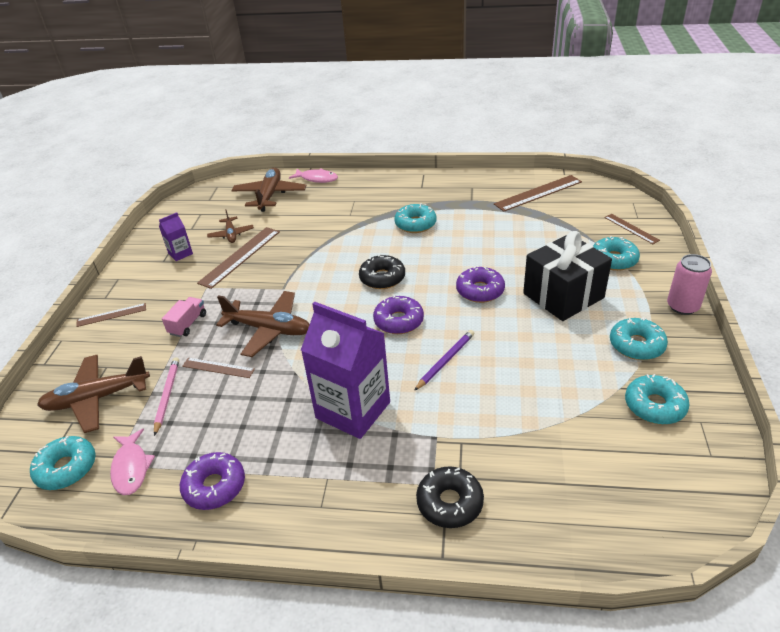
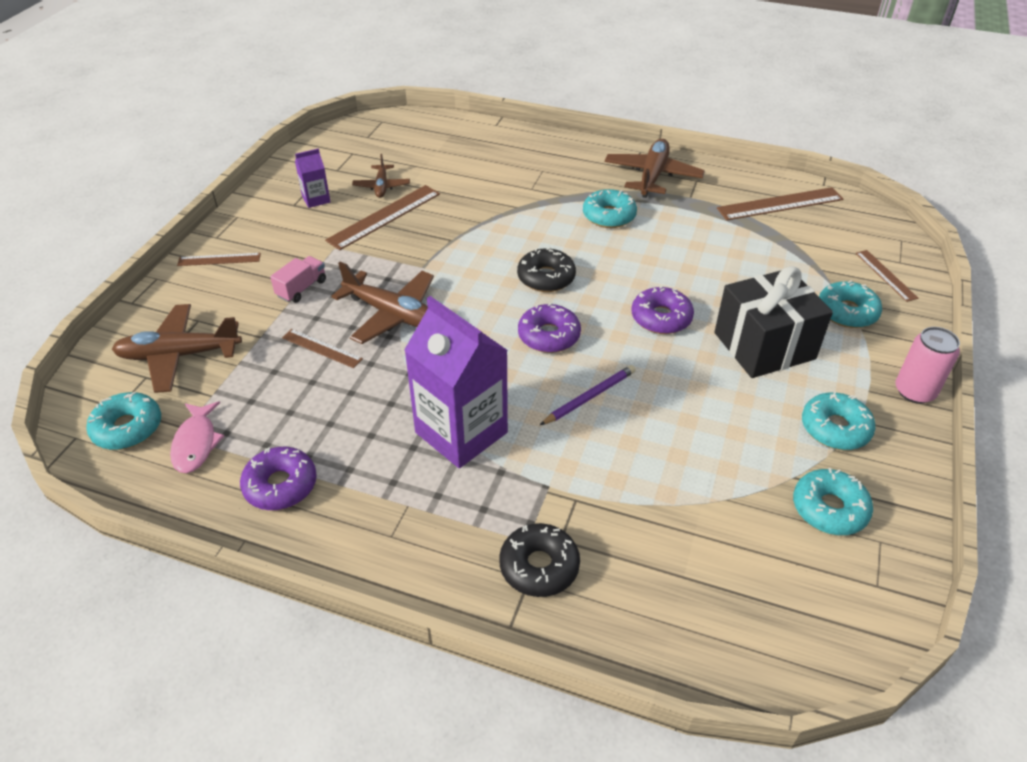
camera: 10 degrees right, 5 degrees up
(167, 395) = (256, 369): pink pencil -> none
(270, 195) = (441, 145): brown plane -> brown plane (652, 176)
(317, 179) = (505, 133): pink fish -> none

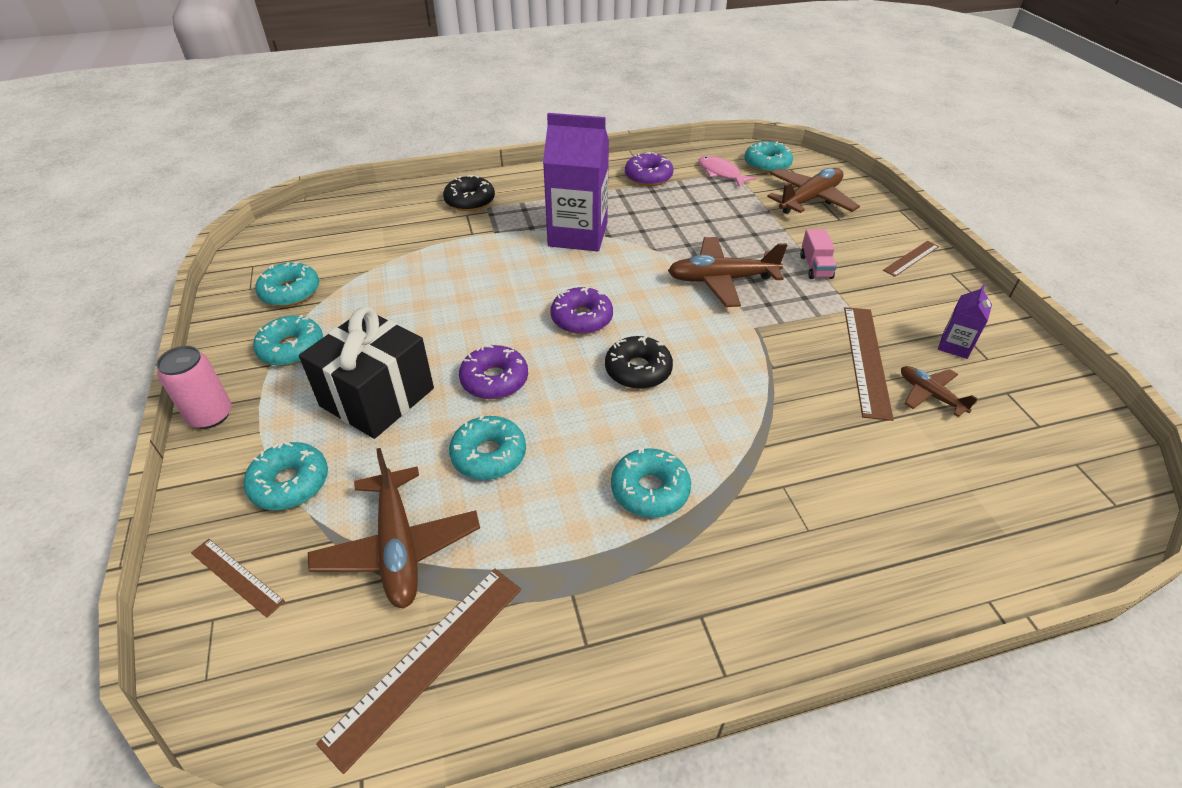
camera: 145 degrees right, 0 degrees up
(321, 348) = (733, 239): brown ruler -> none
(589, 397) = (509, 289): purple pencil -> none
(652, 176) = (657, 613): brown plane -> brown plane (398, 547)
(697, 272) = (489, 455): none -> turquoise donut

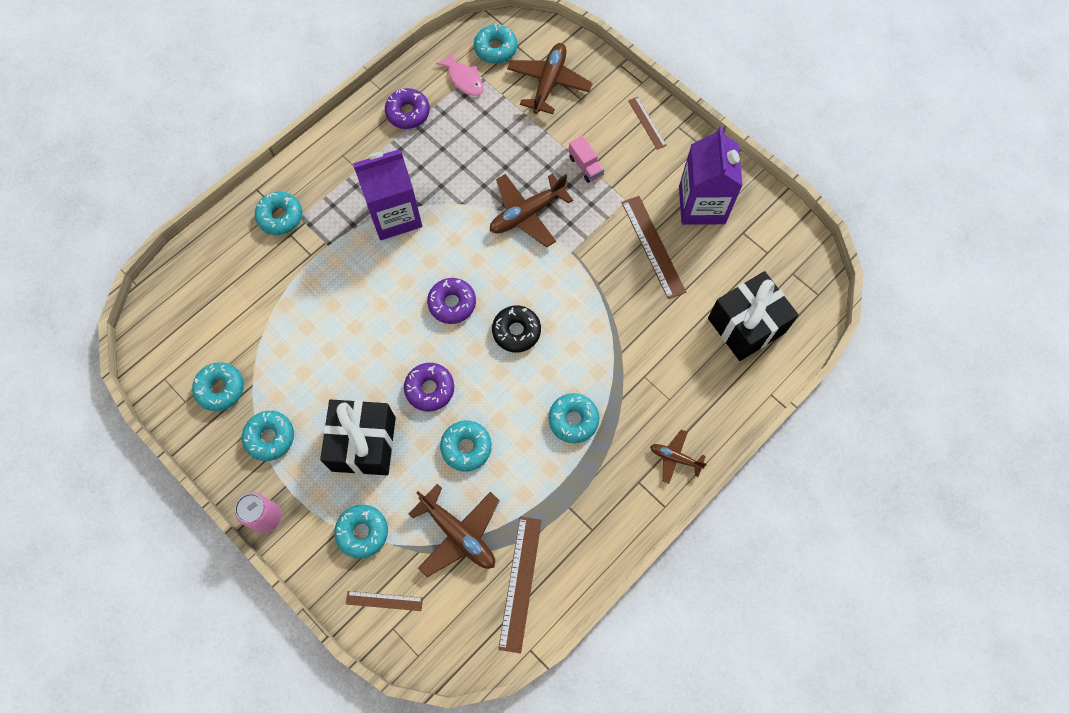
camera: 30 degrees left, 25 degrees up
(470, 201) = (280, 217): black donut -> turquoise donut
(720, 173) = (464, 79): pink fish -> pink fish turned 150 degrees counterclockwise
(911, 258) = (647, 123): brown ruler -> brown ruler turned 45 degrees counterclockwise
(930, 395) = (700, 258): brown plane -> brown plane (675, 458)
(954, 346) = (702, 205): purple carton -> purple carton, size x2.17
(975, 493) = (746, 325): none -> black gift

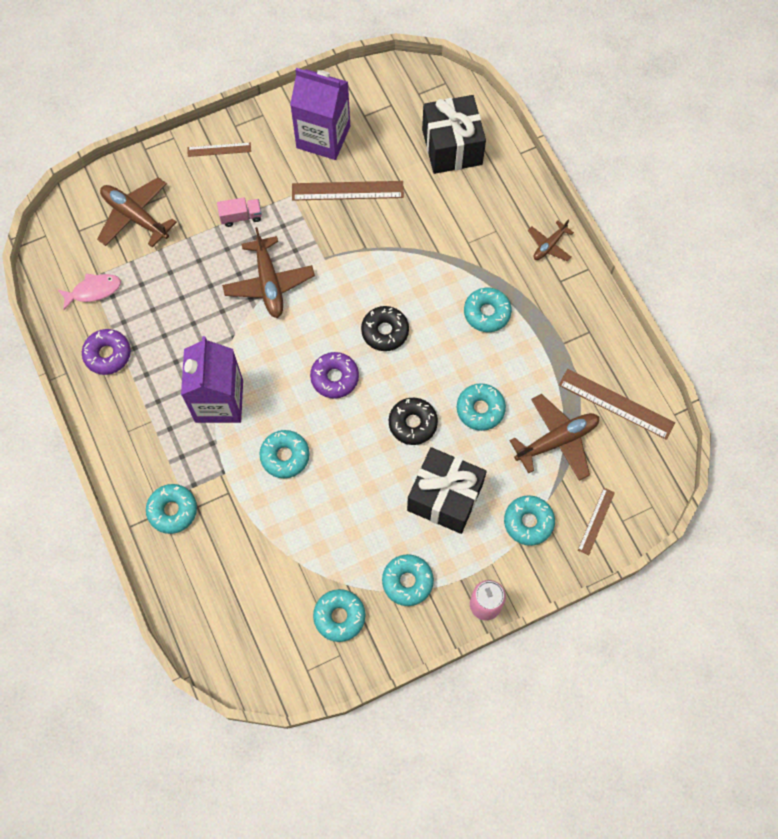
camera: 70 degrees left, 0 degrees up
(430, 389) = (413, 423): purple donut -> black donut
(495, 49) = (72, 251): turquoise donut -> turquoise donut (285, 456)

